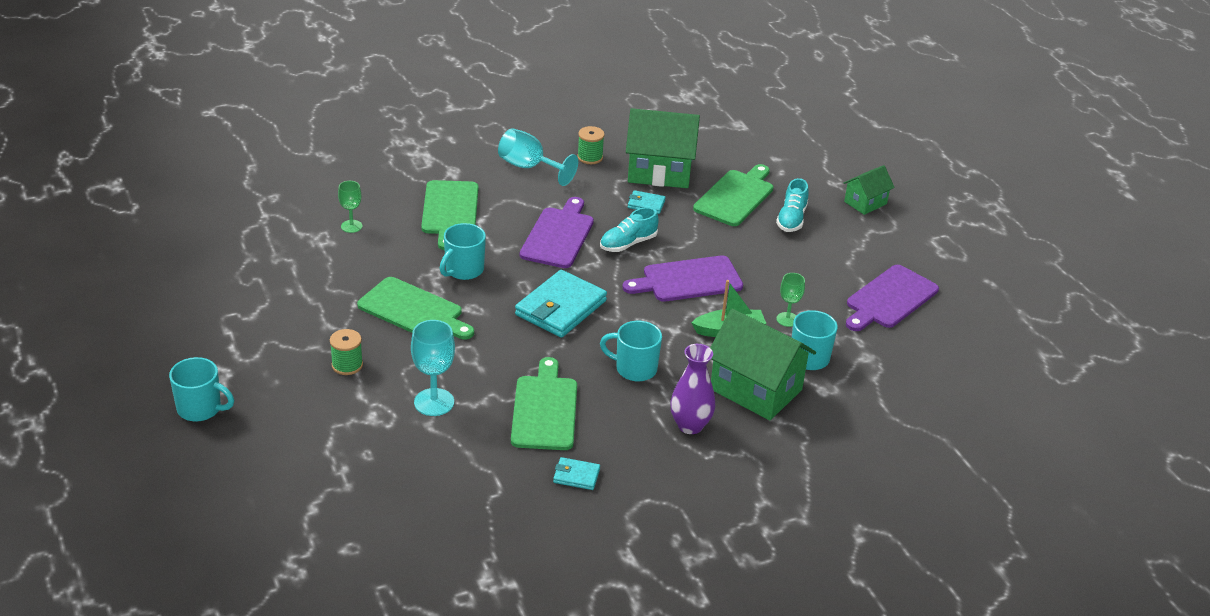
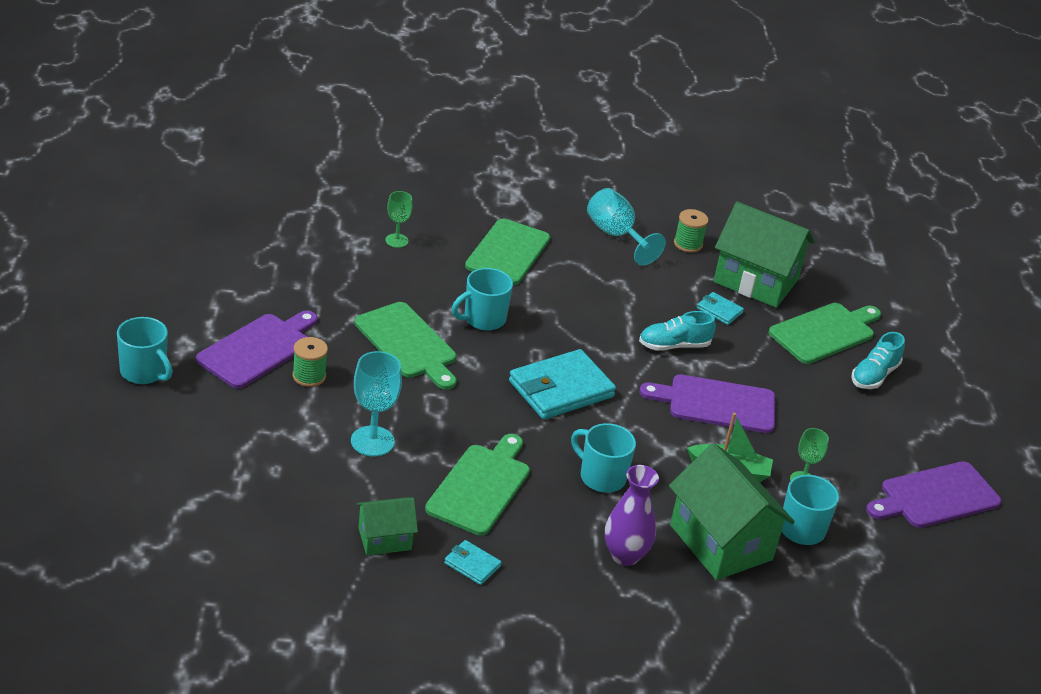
camera: 20 degrees right, 0 degrees up
(558, 236) = (604, 314): purple cutting board -> purple cutting board (258, 349)
(865, 203) = (972, 384): green house -> green house (384, 539)

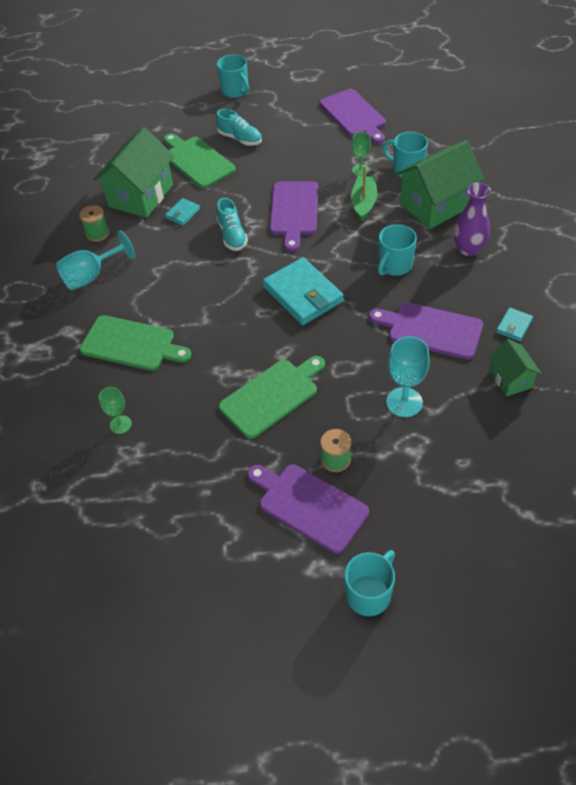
camera: 85 degrees left, 15 degrees up
(480, 487) = (431, 330): green cutting board -> purple cutting board
(483, 319) = (225, 349): turquoise mug -> turquoise mug (235, 91)

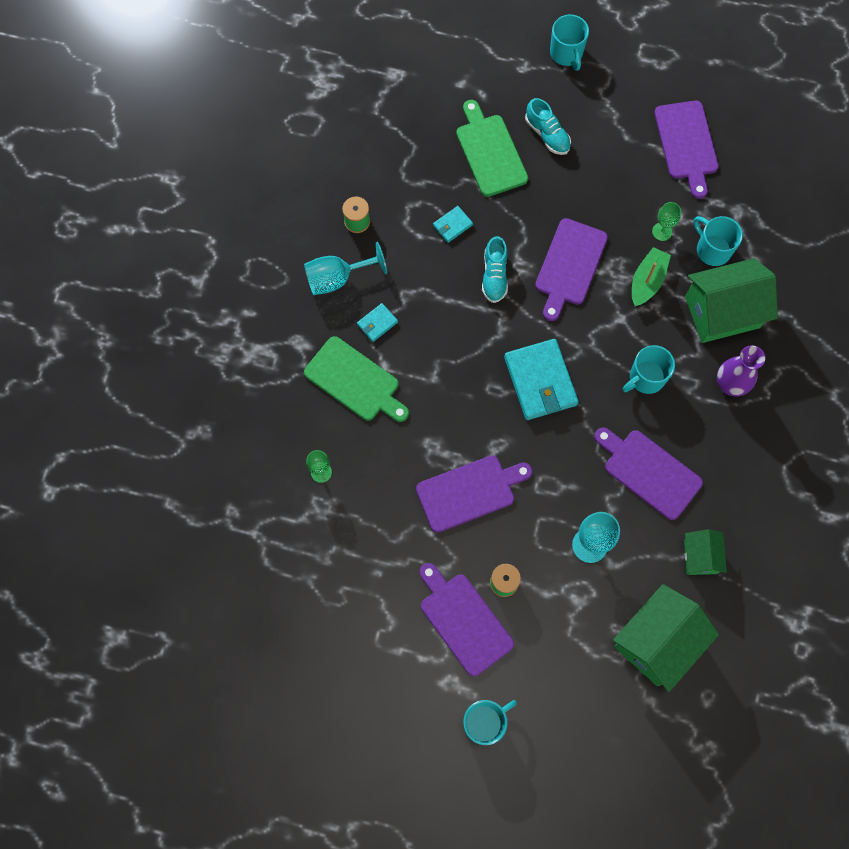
camera: 15 degrees right, 20 degrees up
(141, 195) = (416, 183): green house -> green house (657, 641)
(272, 396) = (469, 492): green cutting board -> purple cutting board
(514, 326) = (732, 497): turquoise wallet -> turquoise wallet (377, 323)

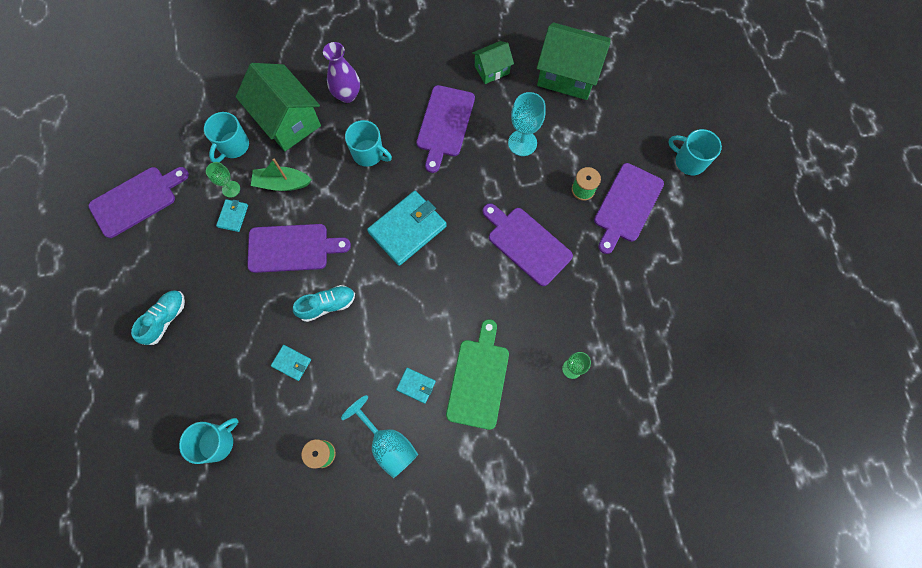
camera: 115 degrees left, 0 degrees up
(490, 152) = (202, 362): green cutting board -> none
(566, 53) = (69, 337): turquoise mug -> turquoise mug (217, 442)
(629, 224) = (233, 216): none -> turquoise wallet

